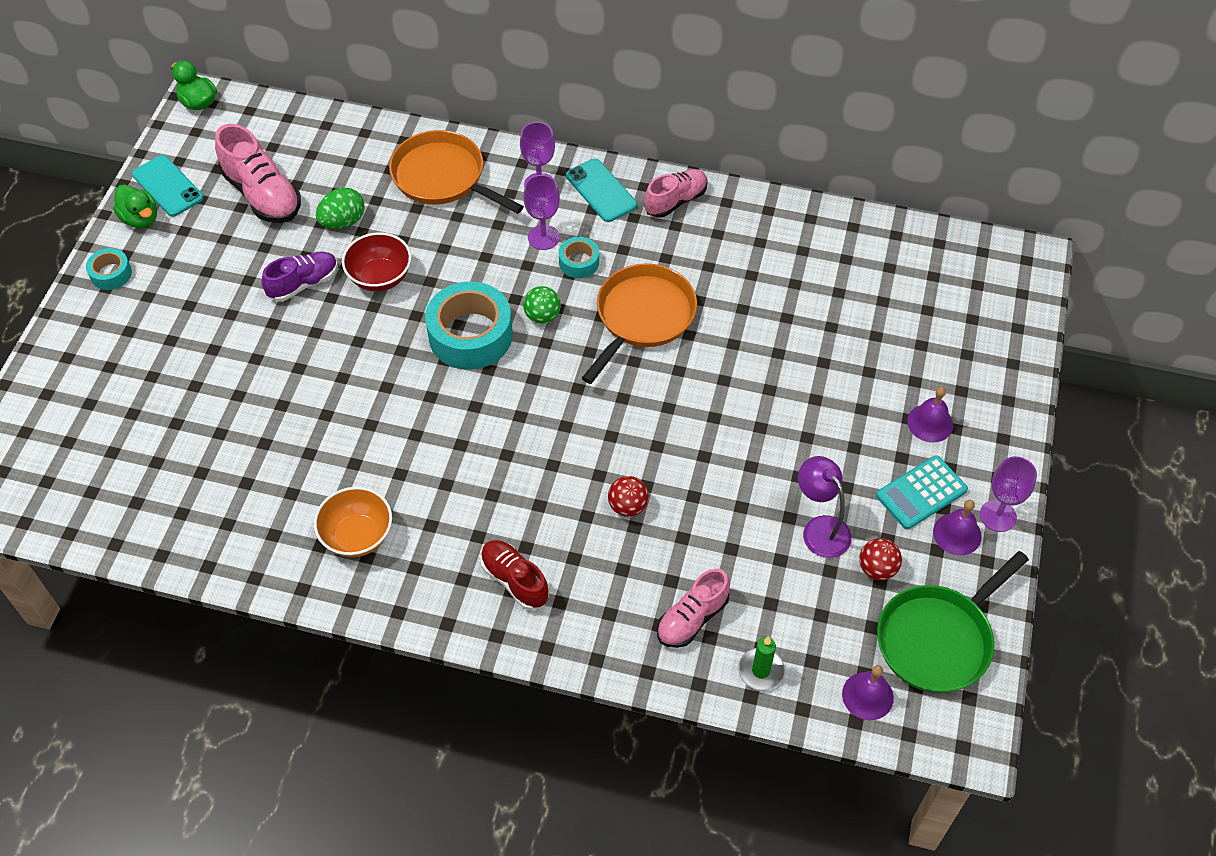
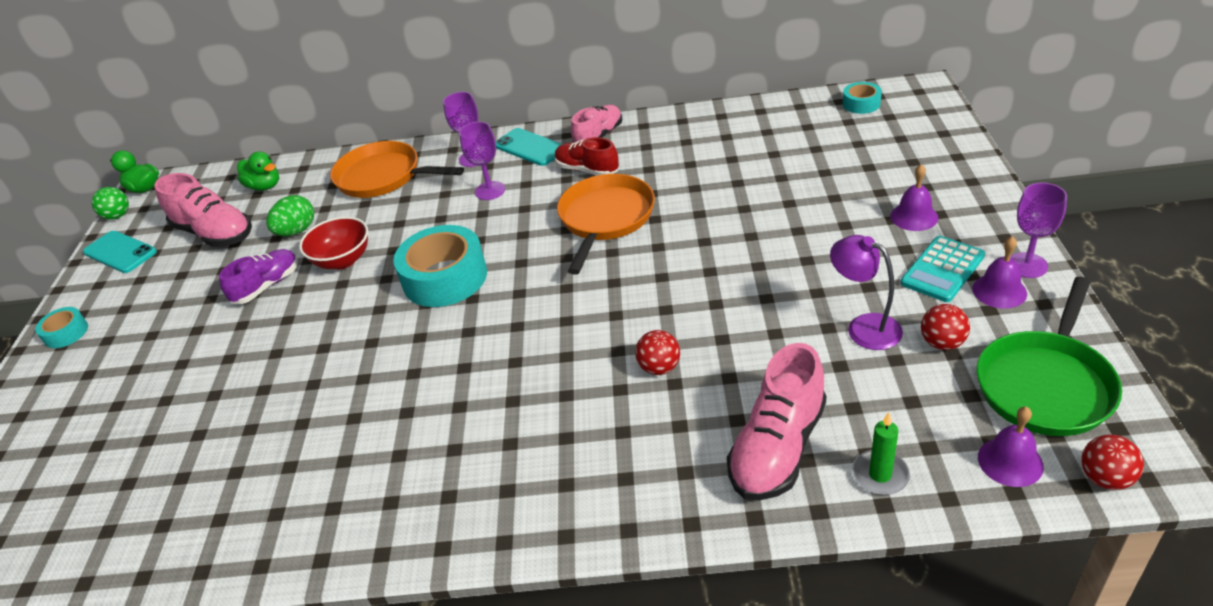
camera: 10 degrees left, 15 degrees down
(140, 219) = (94, 283): green duck -> green duck (265, 186)
(357, 536) = (374, 485): orange bowl -> none
(515, 580) = (566, 473): red shoe -> red shoe (587, 170)
(542, 316) = (510, 244): green ball -> green ball (118, 216)
(579, 262) = (529, 198): turquoise tape -> turquoise tape (861, 104)
(692, 618) = (777, 448): pink shoe -> pink shoe, size x1.52
(931, 735) = (1105, 478): none -> red ball

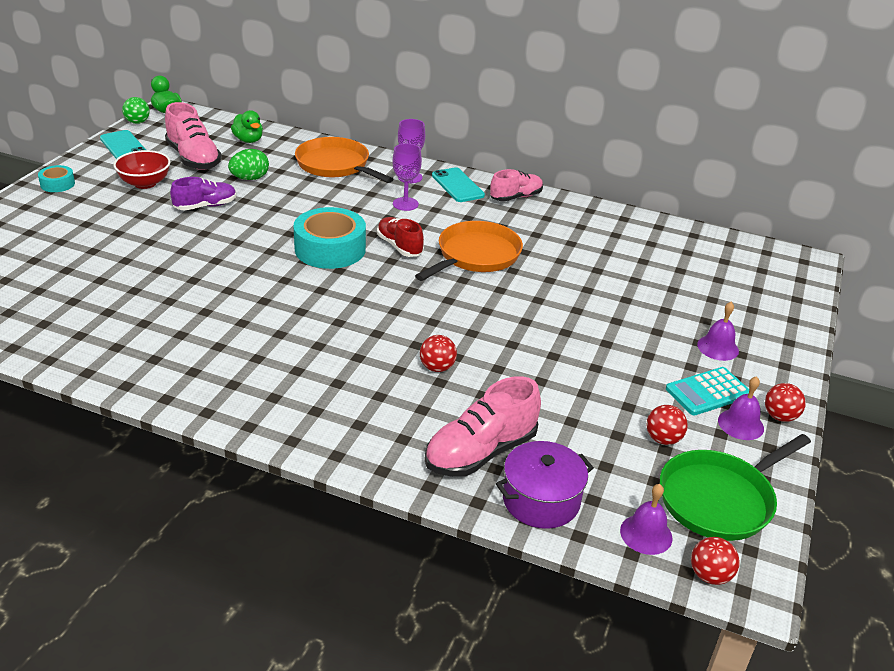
camera: 15 degrees right, 5 degrees down
(343, 260) = (268, 210): red bowl -> red bowl (145, 183)
(587, 170) = (488, 217): red shoe -> red shoe (399, 246)
(861, 104) = (746, 252): turquoise tape -> none
(864, 327) = (611, 404): purple lamp -> none
(880, 475) = (541, 500): green candle -> purple pot
(1027, 265) = (780, 416): purple goblet -> red ball

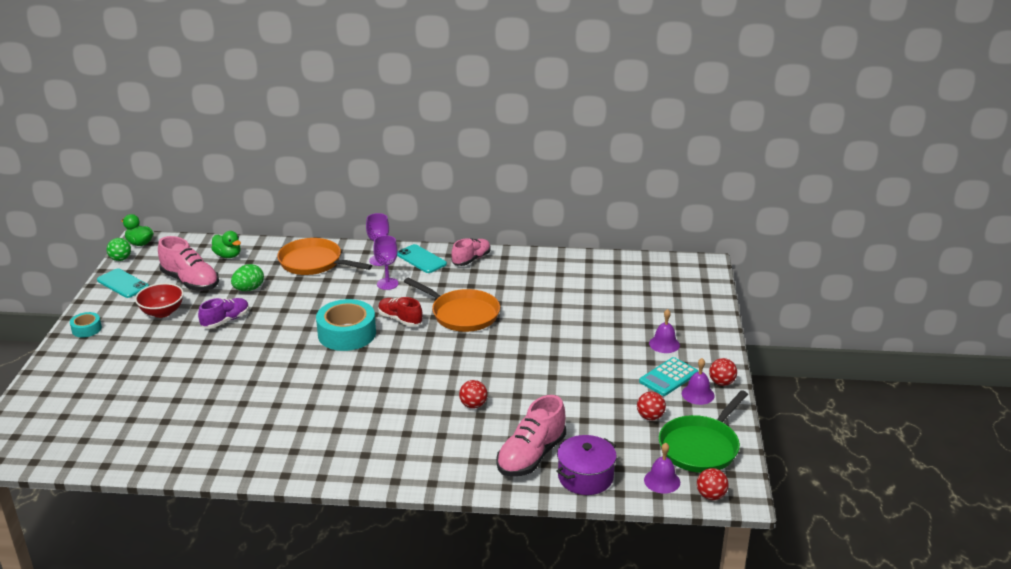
camera: 15 degrees left, 5 degrees down
(475, 256) = (462, 314): orange pan -> orange pan turned 105 degrees clockwise

